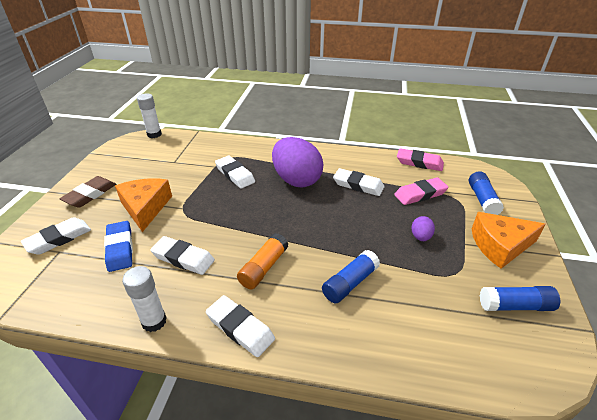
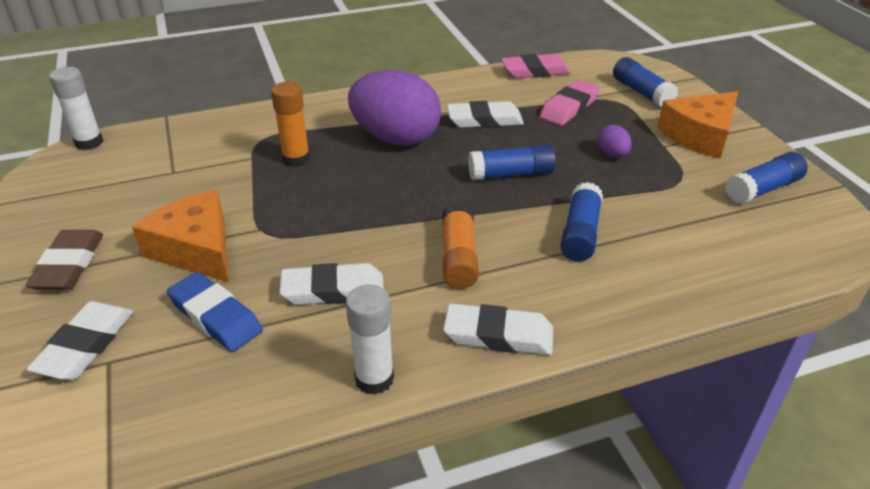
camera: 30 degrees left, 0 degrees up
(235, 174) = (296, 159): white eraser -> orange glue stick
(342, 226) = (511, 174): none -> blue glue stick

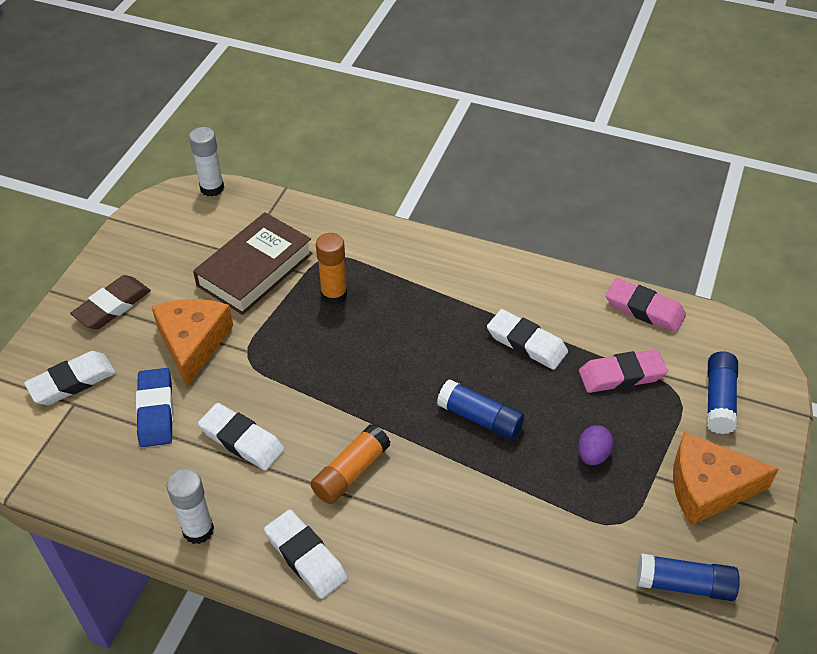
camera: 40 degrees right, 10 degrees up
(200, 175) = (255, 269): none -> brown book
(396, 138) = (430, 319): purple egg -> none
(580, 233) = (465, 515): blue glue stick -> none

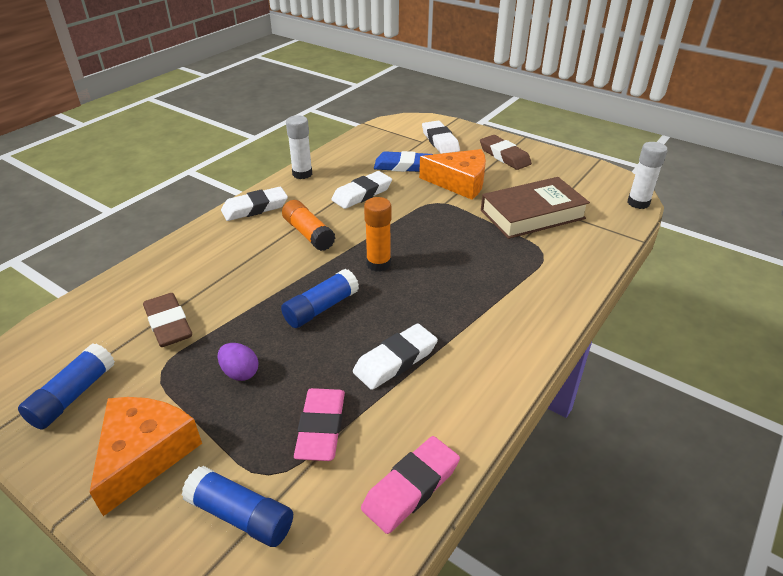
camera: 105 degrees right, 10 degrees down
(255, 269) = (532, 214): brown book -> brown book turned 75 degrees counterclockwise
(334, 295) = (493, 250): orange glue stick -> orange glue stick (378, 264)
(558, 549) = (168, 324): none -> brown eraser

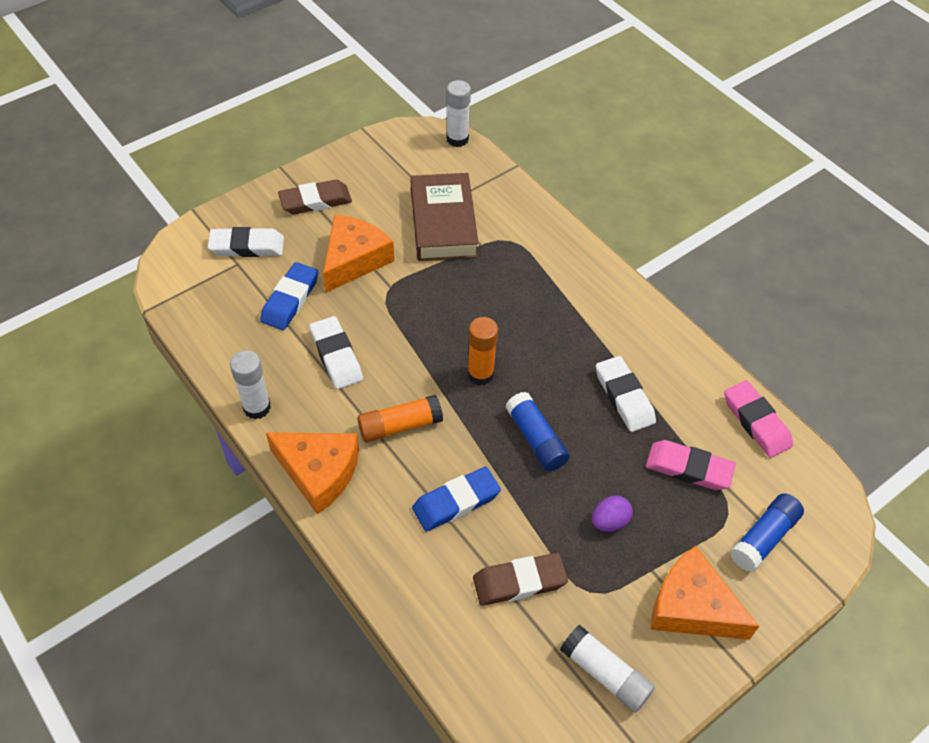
camera: 75 degrees left, 15 degrees up
(73, 396) = (605, 674): blue glue stick -> white glue stick
(243, 275) = (456, 502): none -> blue eraser
(255, 208) = (319, 472): white eraser -> orange cheese

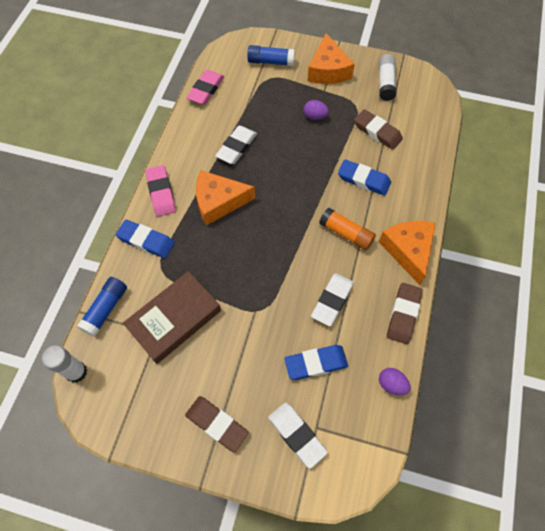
camera: 125 degrees left, 10 degrees up
(207, 344) = (391, 384): none -> purple egg
(257, 407) = (403, 314): white glue stick -> brown eraser
(354, 260) = (251, 351): orange cheese -> orange cheese (219, 202)
(480, 374) = (279, 218): orange glue stick -> none
(536, 439) = (297, 169): blue glue stick -> blue glue stick (106, 309)
(555, 245) = (146, 241): none -> blue eraser
(688, 468) = (257, 102): pink eraser -> pink eraser (161, 193)

